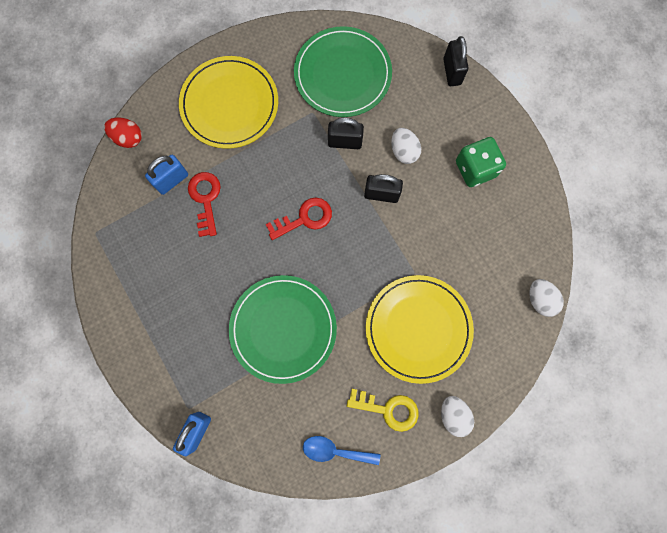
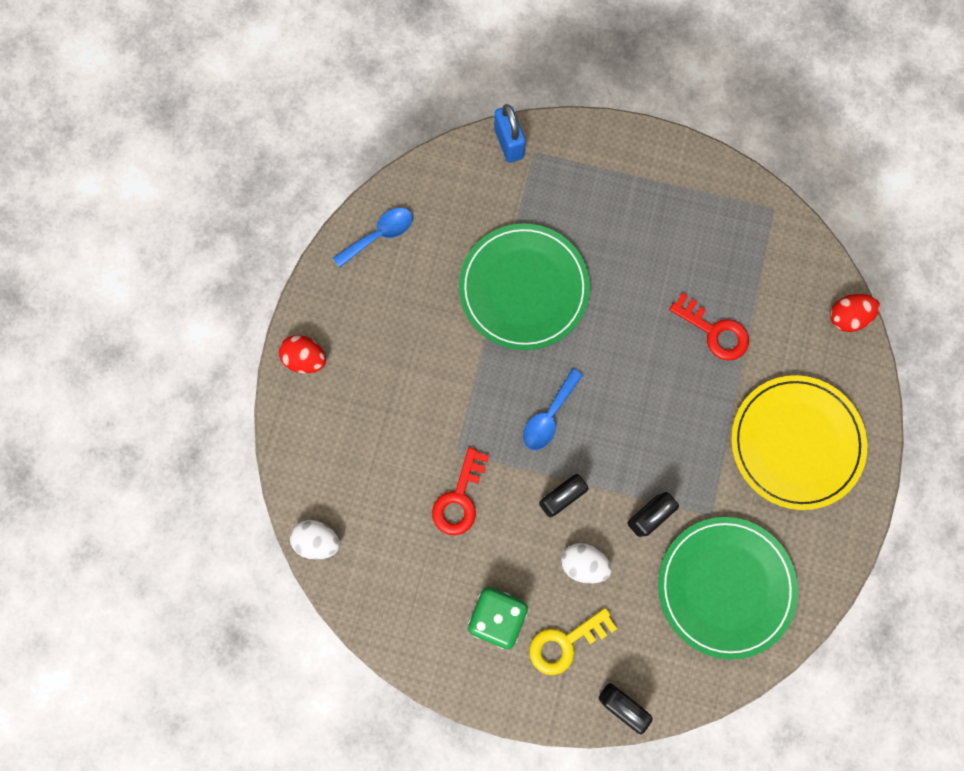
camera: 135 degrees right, 0 degrees up
(172, 180) = (763, 318): blue padlock -> none
(304, 218) = (607, 403): red key -> red key (459, 498)
(344, 242) = (549, 416): none -> blue spoon
(388, 409) = (366, 309): yellow key -> yellow key (565, 643)
(418, 329) = (405, 403): yellow plate -> none
(453, 415) = (305, 358): white egg -> red egg

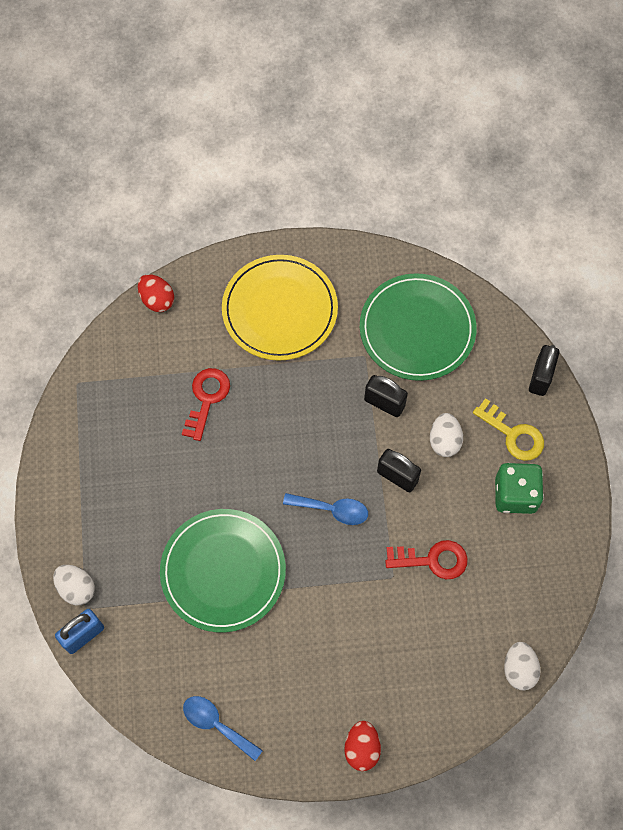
camera: 110 degrees left, 10 degrees down
(556, 150) = (76, 588): none -> white egg

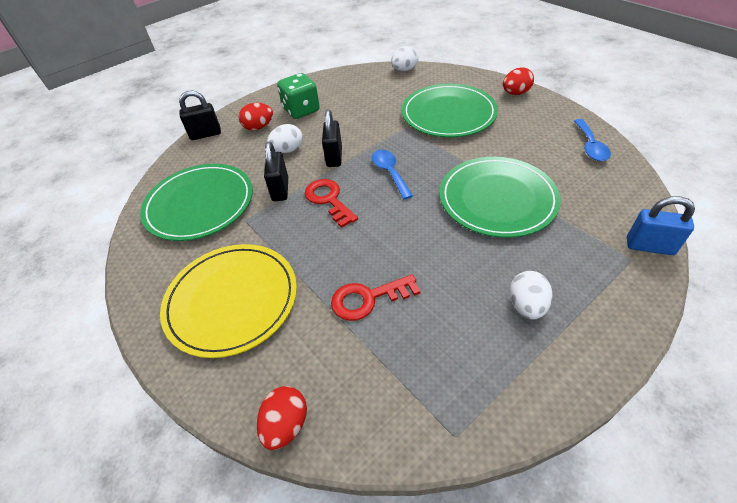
camera: 120 degrees left, 20 degrees down
(76, 588) = (628, 276): white egg -> white egg (526, 306)
(382, 640) = (448, 114): none -> green plate
(433, 560) = (376, 119): red key -> red key (328, 200)
(513, 434) = (259, 127): yellow key -> red egg

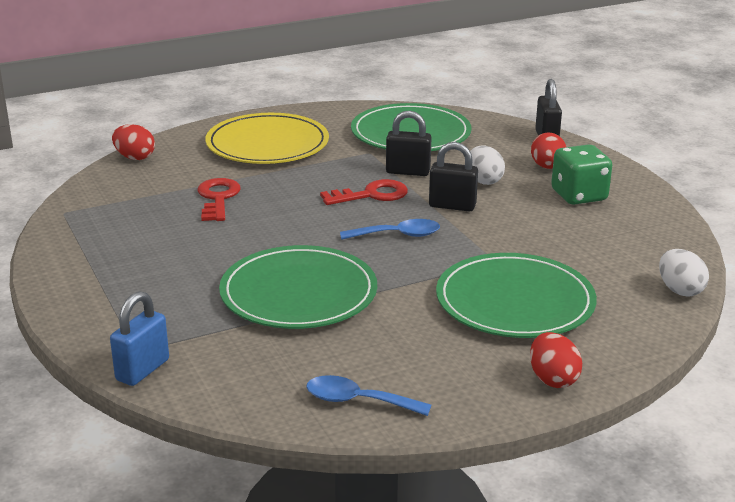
camera: 100 degrees right, 20 degrees down
(526, 306) = (140, 270): white egg -> none

